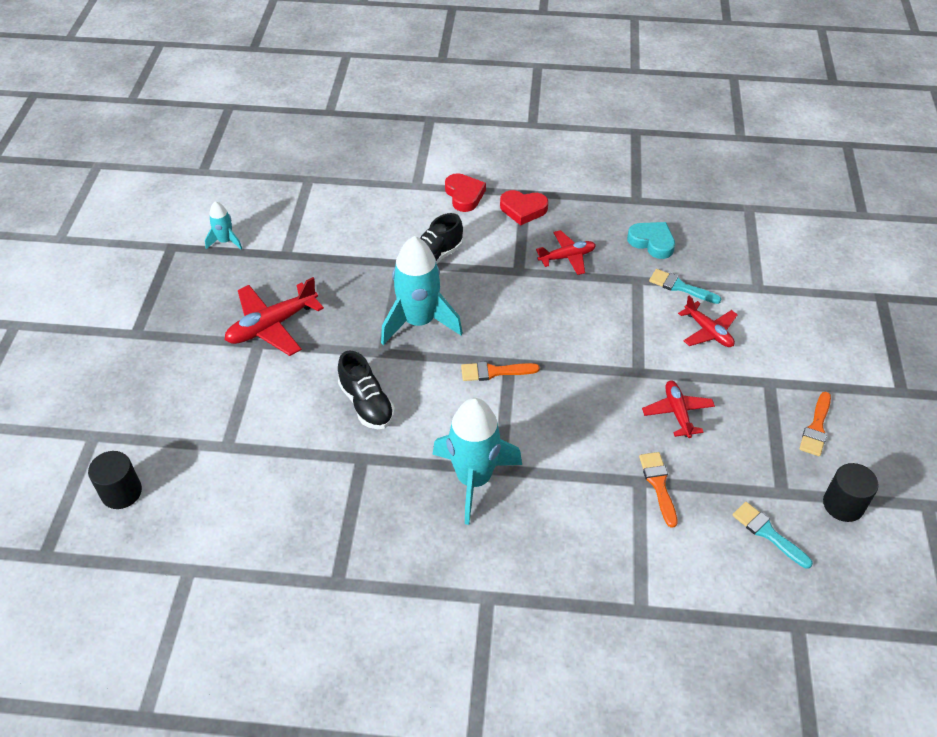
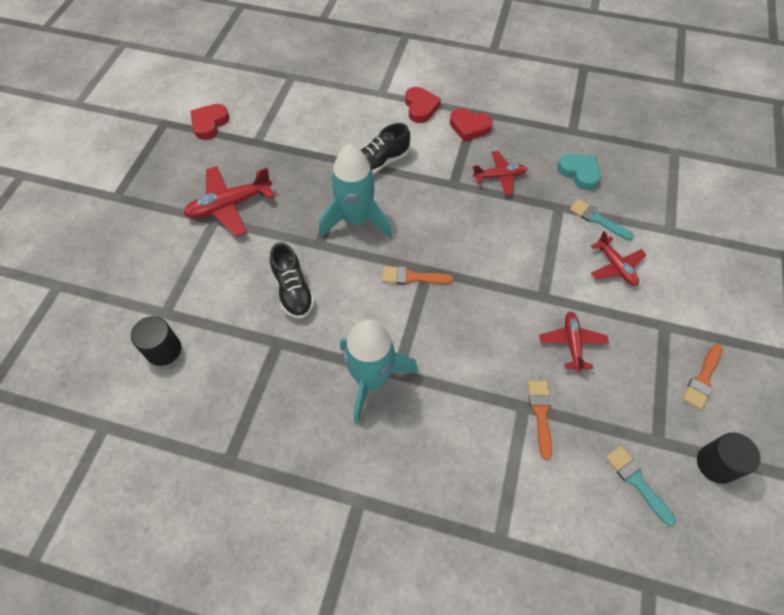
camera: 10 degrees right, 10 degrees up
(121, 492) = (66, 342): black cylinder -> black cylinder (163, 350)
(225, 241) = (209, 124): turquoise rocket -> red heart

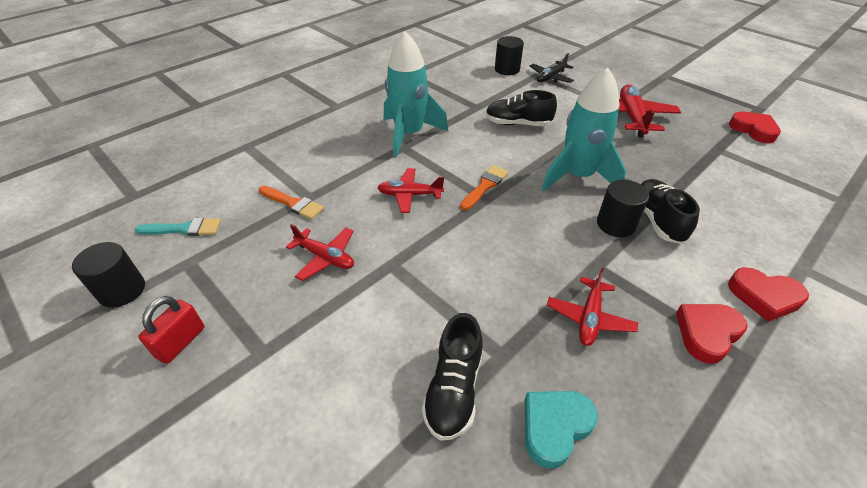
camera: 120 degrees right, 15 degrees down
(167, 296) = (550, 77): none -> black plane
(402, 183) = (615, 224): none -> black cylinder
(579, 173) = (554, 427): turquoise heart -> turquoise heart turned 150 degrees clockwise
(597, 219) = (454, 389): turquoise brush -> black shoe
(615, 266) = (371, 358): red plane -> red plane (410, 195)
(702, 379) = (181, 342): orange brush -> red padlock

